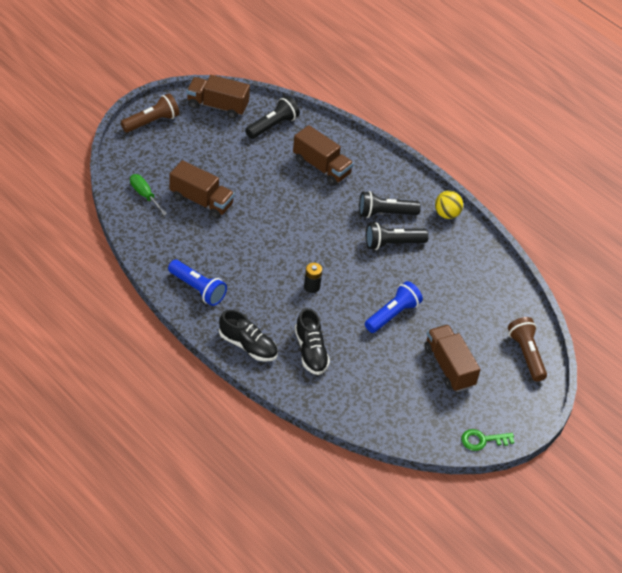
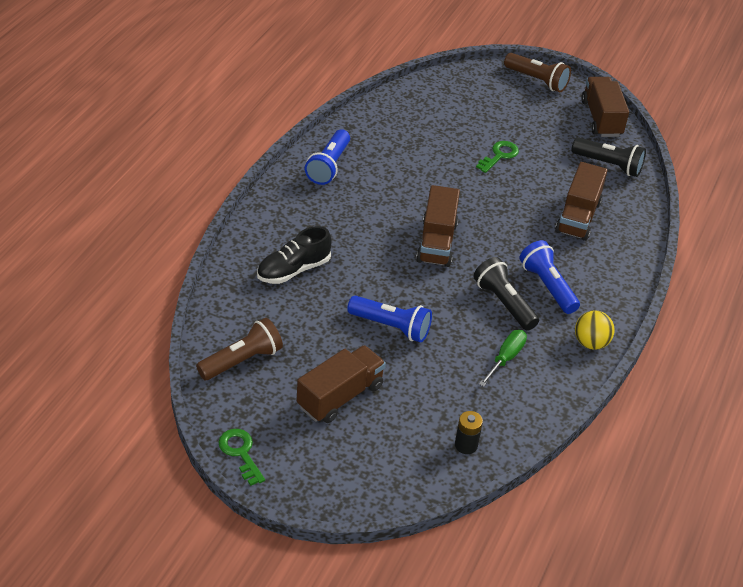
camera: 70 degrees right, 5 degrees down
(145, 195) = (431, 101): green screwdriver -> green screwdriver (505, 358)
(201, 201) = (453, 140): brown truck -> brown truck (436, 242)
(233, 181) = (499, 155): none -> green key
(248, 346) = (273, 220): black shoe -> none
(311, 287) = (389, 250): black battery -> black battery (466, 445)
(385, 213) = (547, 286): black flashlight -> blue flashlight
(526, 354) = (406, 471): brown flashlight -> brown flashlight (242, 361)

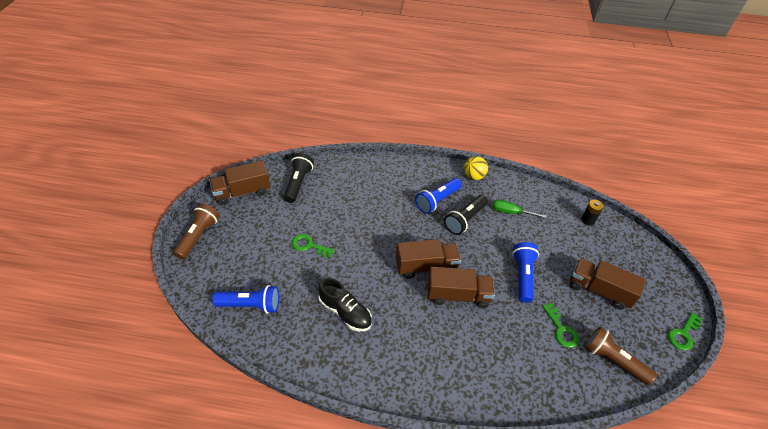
camera: 105 degrees left, 5 degrees up
(293, 270) = (505, 354): black shoe -> black shoe (345, 312)
(301, 331) = (561, 329): none -> green key
(328, 166) = (368, 364): blue flashlight -> blue flashlight (250, 305)
(578, 217) = (362, 193): brown truck -> brown truck (458, 295)

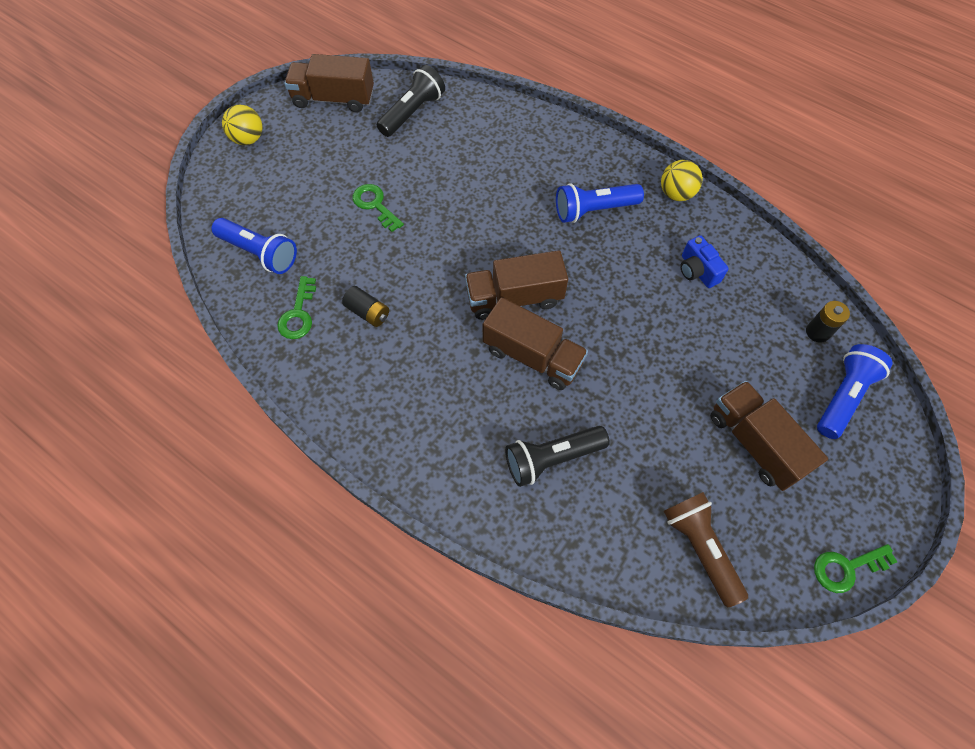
camera: 30 degrees right, 15 degrees up
(198, 236) = (248, 139): brown flashlight -> yellow ball
(345, 312) = (368, 312): black shoe -> black battery
(426, 266) = (514, 298): brown truck -> brown truck turned 150 degrees clockwise
(465, 220) = (616, 254): black flashlight -> black flashlight (552, 458)
(511, 212) = (697, 271): green screwdriver -> blue camera
(523, 276) = (648, 370): blue flashlight -> blue flashlight (843, 396)
(561, 329) = (651, 470): green key -> green key (298, 314)

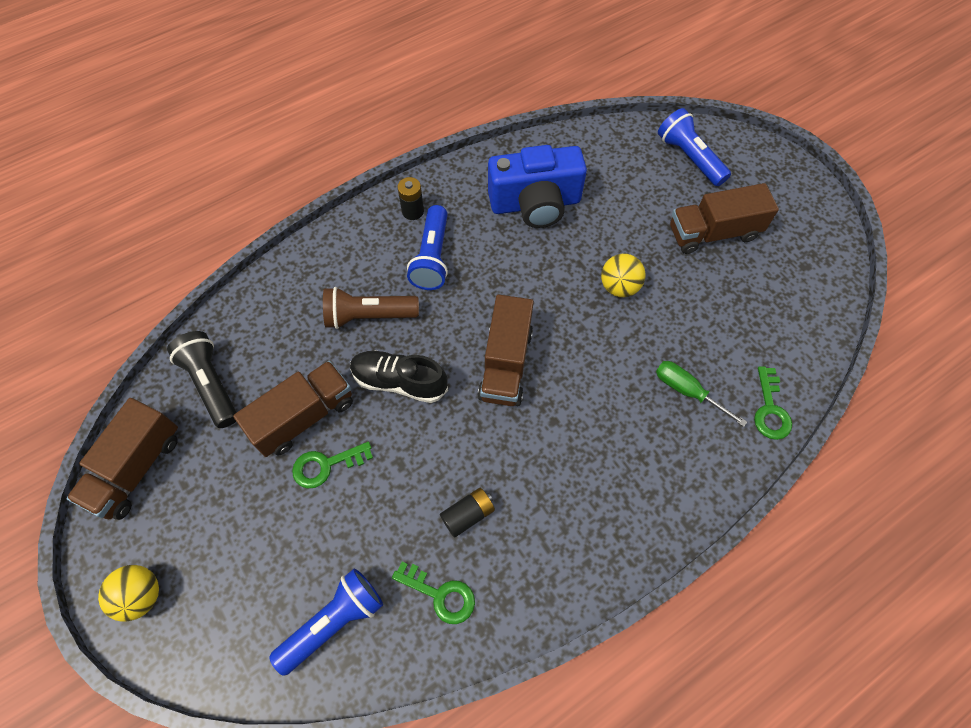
camera: 70 degrees left, 0 degrees up
(464, 227) = (399, 381): none -> black shoe
(532, 356) = (577, 370): brown truck -> brown truck (303, 416)
(552, 458) = (687, 391): black flashlight -> green screwdriver
(676, 193) = (445, 185): yellow ball -> yellow ball (619, 286)
(697, 271) = (535, 204): blue camera -> blue camera, size x2.02
(700, 548) = (794, 308): brown flashlight -> brown flashlight (368, 316)
(817, 332) = (627, 147): black battery -> black battery (412, 211)
(846, 567) = (828, 219): green key -> green key (770, 409)

